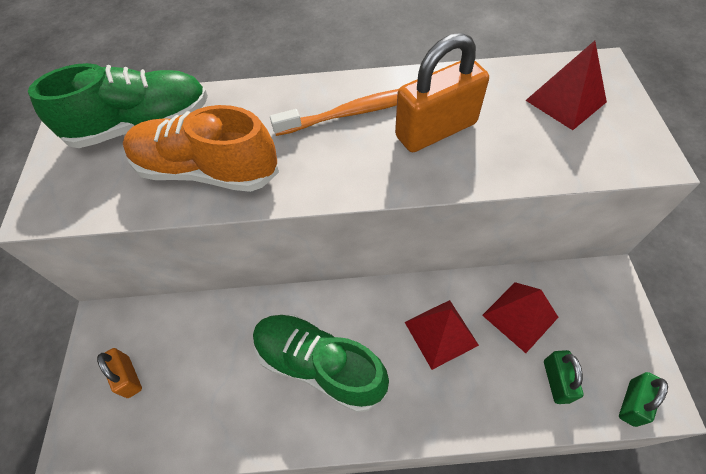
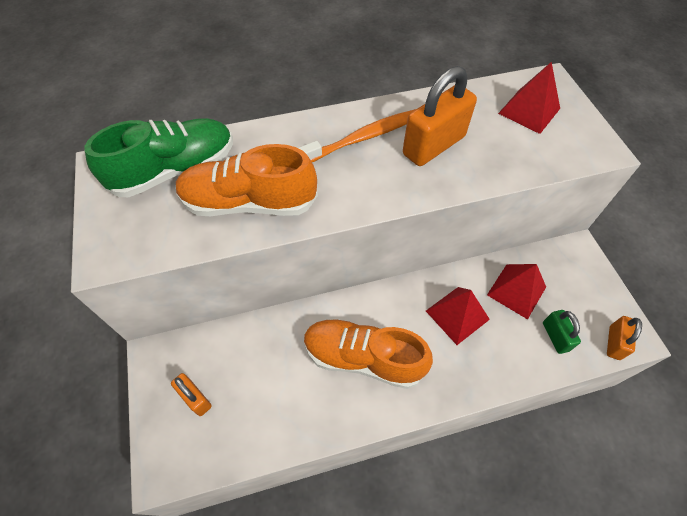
camera: 15 degrees left, 0 degrees up
(319, 365) = (363, 358): green shoe -> orange shoe
(632, 403) = (614, 343): green padlock -> orange padlock

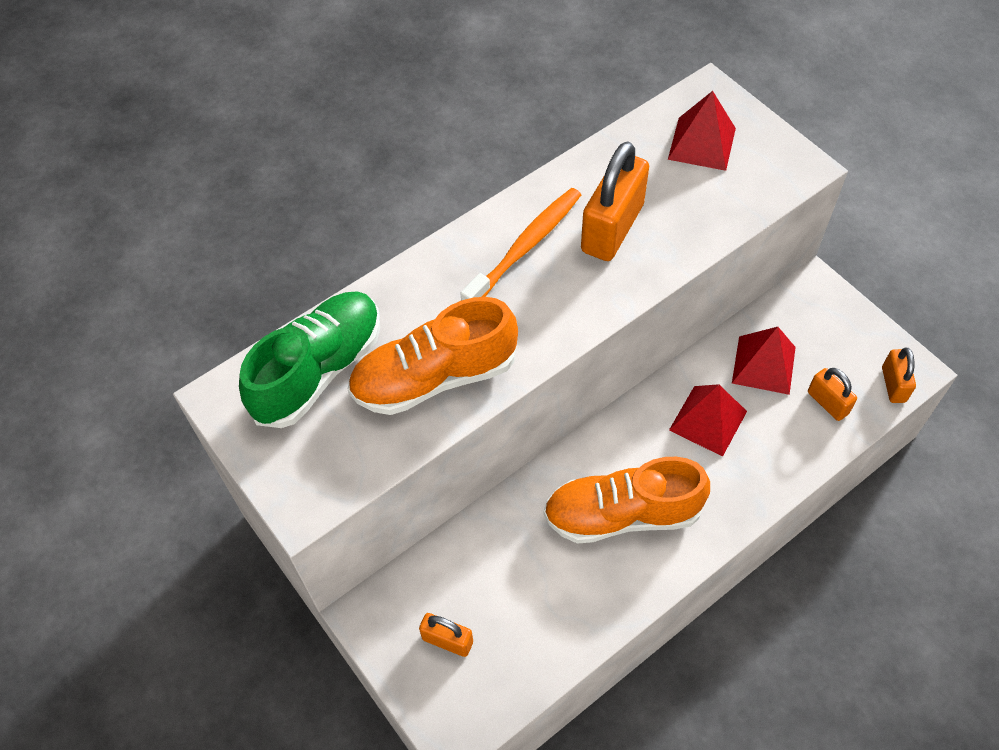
camera: 20 degrees left, 0 degrees up
(555, 336) = (827, 403): green padlock -> orange padlock

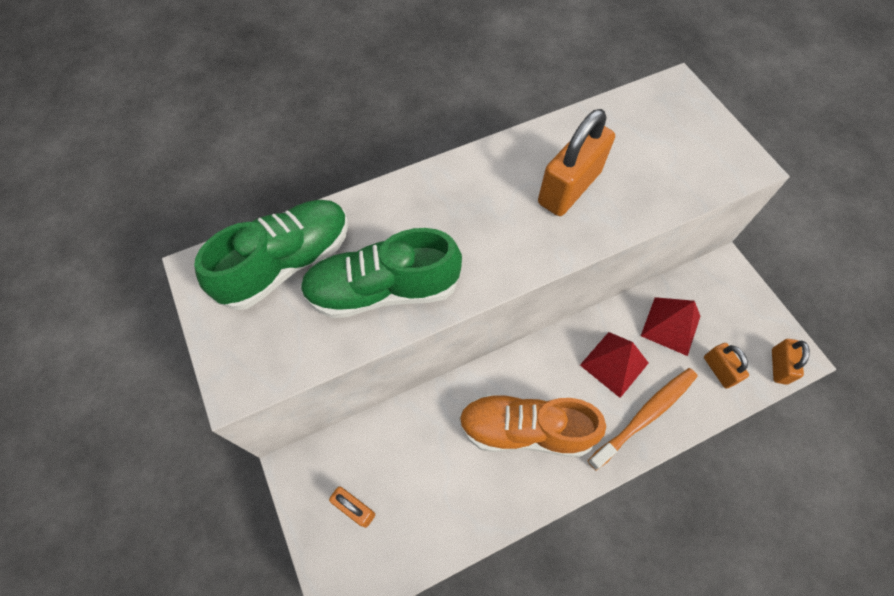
camera: 10 degrees right, 5 degrees up
(434, 377) = (382, 290): orange shoe -> green shoe
(525, 247) = (489, 190): orange toothbrush -> orange toothbrush (644, 416)
(701, 143) = (663, 129): red pyramid -> none

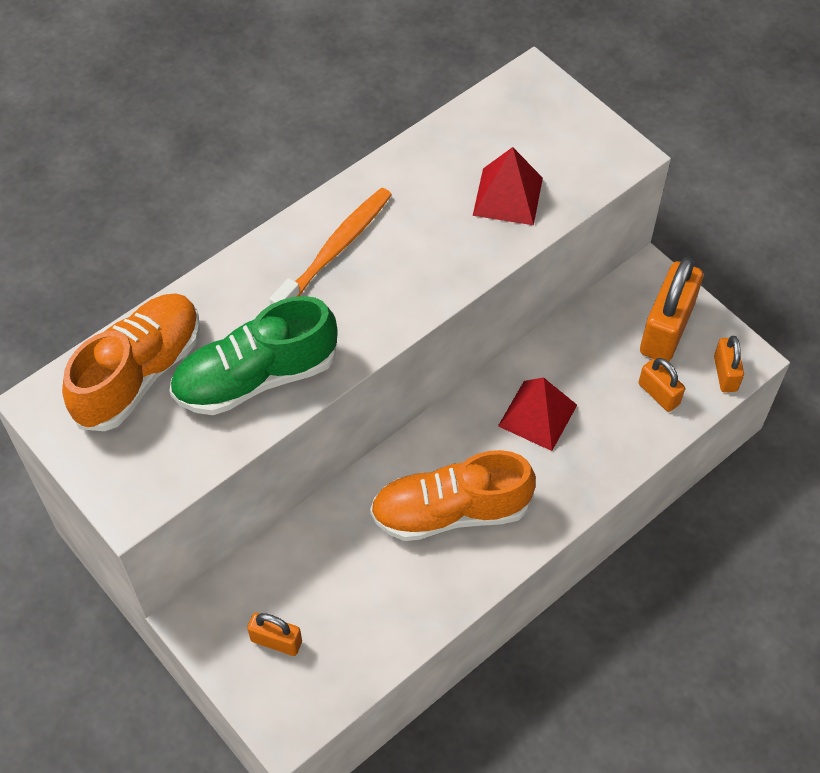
camera: 15 degrees left, 5 degrees down
(287, 263) = (139, 373): green shoe -> orange shoe
(569, 188) = (433, 222): orange padlock -> orange padlock (666, 329)
(644, 416) = (584, 464): orange toothbrush -> orange toothbrush (335, 250)
(670, 325) = (594, 357): red pyramid -> red pyramid (507, 196)

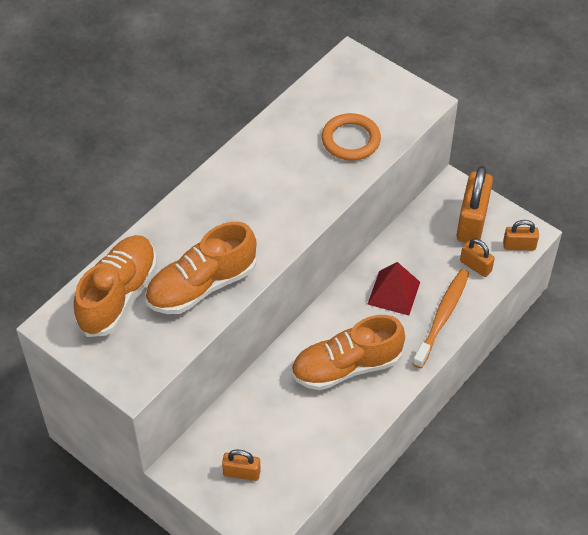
camera: 10 degrees left, 5 degrees down
(255, 377) = (201, 286): green shoe -> orange shoe
(335, 250) = (237, 193): orange toothbrush -> orange toothbrush (442, 317)
(507, 196) = (350, 140): red pyramid -> orange ring
(725, 374) = (519, 246): orange padlock -> orange padlock turned 75 degrees counterclockwise

